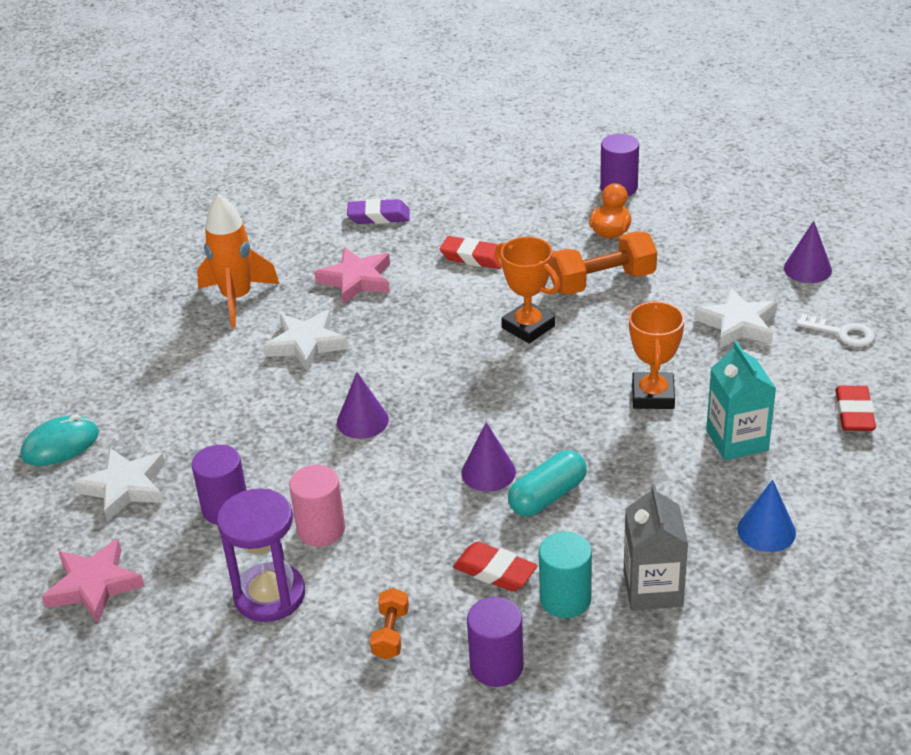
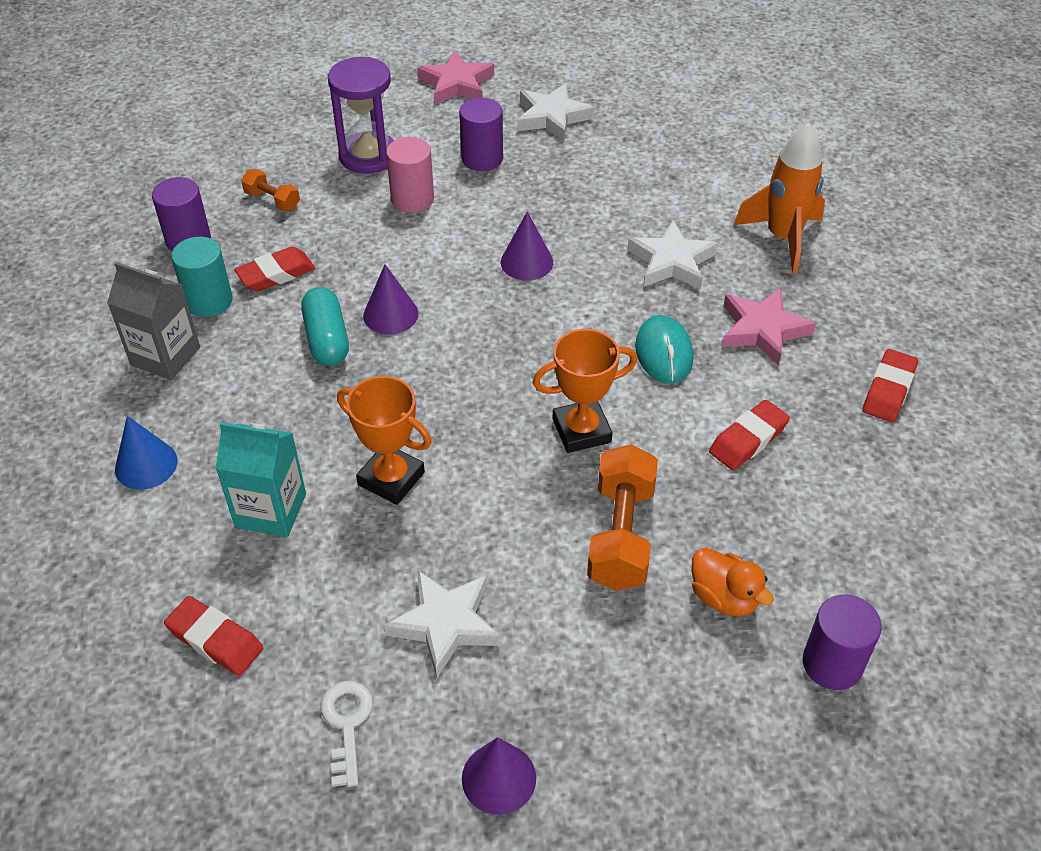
camera: 115 degrees right, 10 degrees up
(60, 445) = (632, 97): turquoise mouse -> turquoise mouse (663, 353)
(378, 216) = (888, 390): purple eraser -> red eraser
(842, 333) = (347, 725): white key -> white key turned 120 degrees clockwise

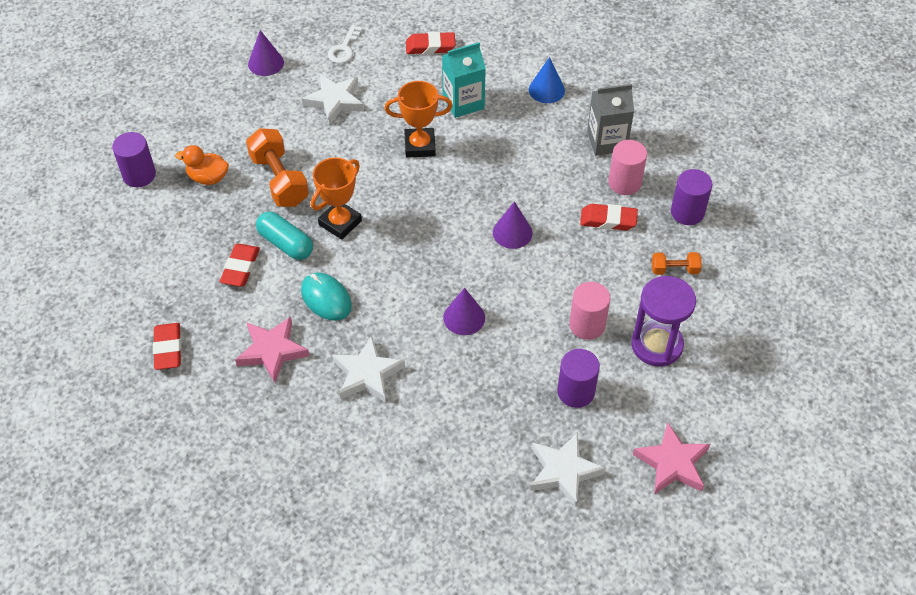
camera: 145 degrees right, 5 degrees up
(209, 301) = (624, 183): turquoise cylinder -> pink cylinder
(276, 274) = (608, 220): red eraser -> red eraser turned 75 degrees clockwise
(327, 339) = (532, 198): turquoise capsule -> turquoise capsule (286, 244)
(347, 725) = (344, 48): white key -> white key turned 60 degrees clockwise
(783, 238) = (300, 443): orange rocket -> none

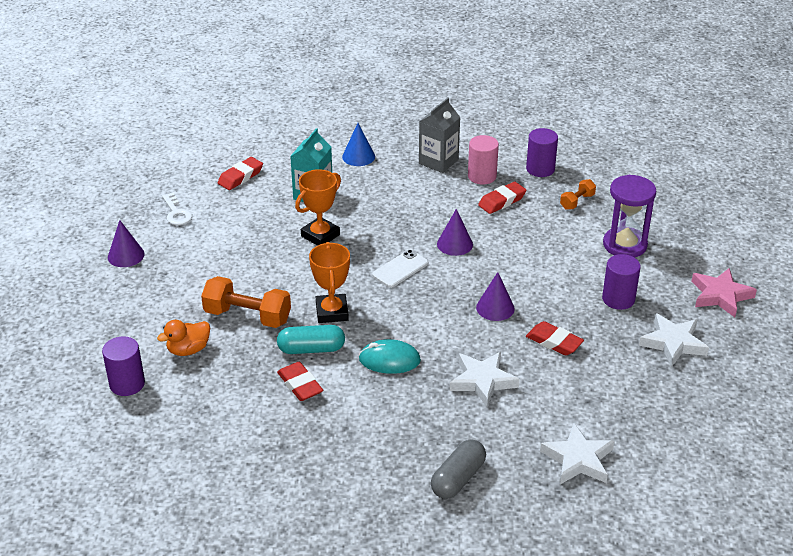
camera: 45 degrees left, 15 degrees down
(168, 349) = (321, 469): red eraser -> red eraser (554, 342)
(242, 439) = (458, 478): none -> grey capsule
(272, 351) = (399, 415): pink star -> none
(335, 101) = (217, 247): white star -> white star (578, 459)
(439, 223) = (400, 269): none -> white phone
(587, 325) = (572, 261): pink cylinder -> none

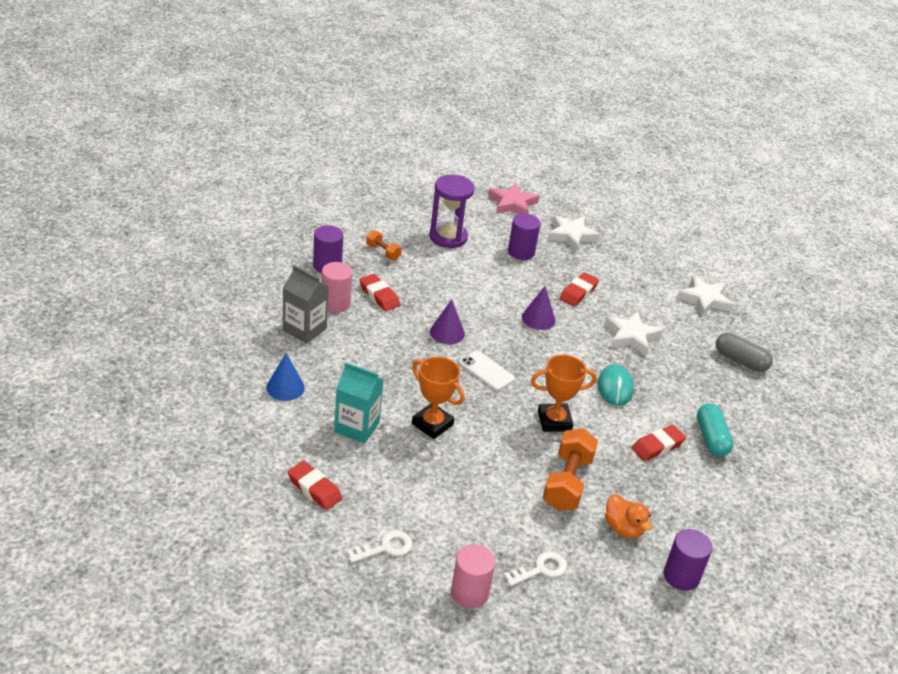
camera: 95 degrees left, 0 degrees up
(126, 255) = (469, 593): purple cone -> pink cylinder
(145, 295) = (540, 569): none -> white key
(311, 349) = (608, 437): turquoise capsule -> turquoise capsule (711, 438)

